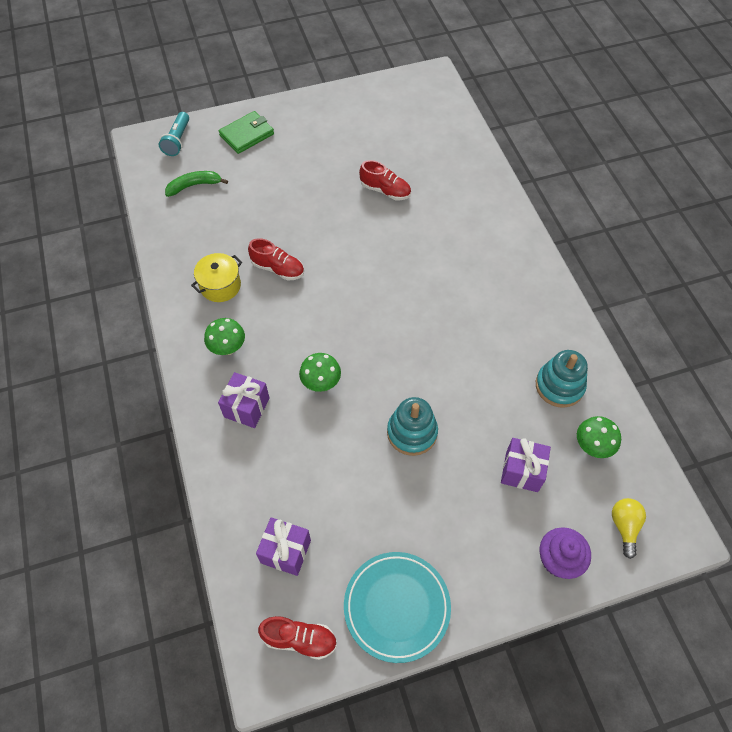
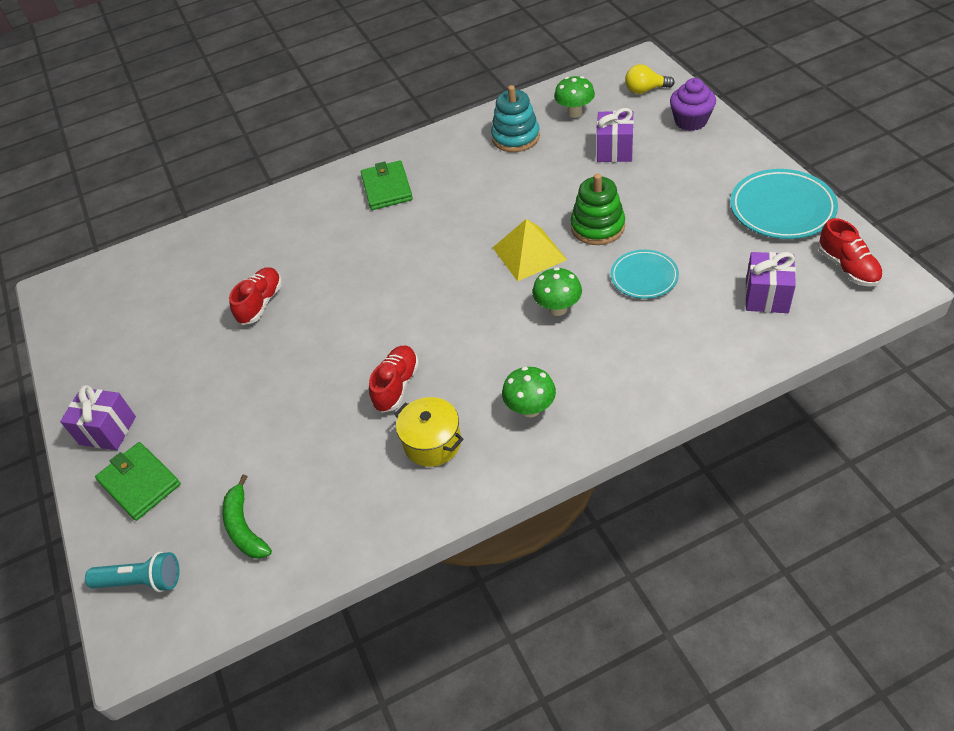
camera: 90 degrees left, 10 degrees down
(246, 407) = (609, 369): purple gift -> purple gift (108, 430)
(300, 639) = (847, 267): red shoe -> red shoe turned 150 degrees clockwise
(338, 456) = (644, 277): none -> turquoise plate
(391, 372) = (529, 253): none -> yellow pyramid
(412, 432) = (597, 227): turquoise stacking toy -> green stacking toy
(503, 276) = (387, 188): none -> green wallet

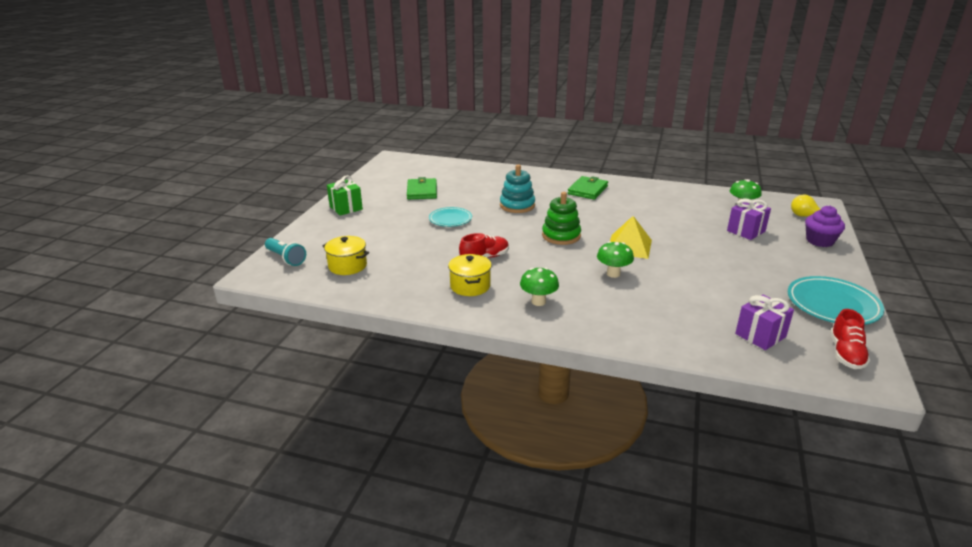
camera: 35 degrees right, 20 degrees down
(108, 430) = (346, 208): purple gift -> green gift
(140, 483) = (332, 229): green wallet -> green wallet (422, 191)
(245, 527) = (347, 266): green banana -> yellow pot
(261, 303) = (467, 200): red shoe -> none
(515, 137) = (689, 201): turquoise stacking toy -> turquoise stacking toy (517, 205)
(597, 227) = (687, 255): green stacking toy -> green stacking toy (561, 236)
(644, 277) = (686, 287): turquoise plate -> turquoise plate (450, 219)

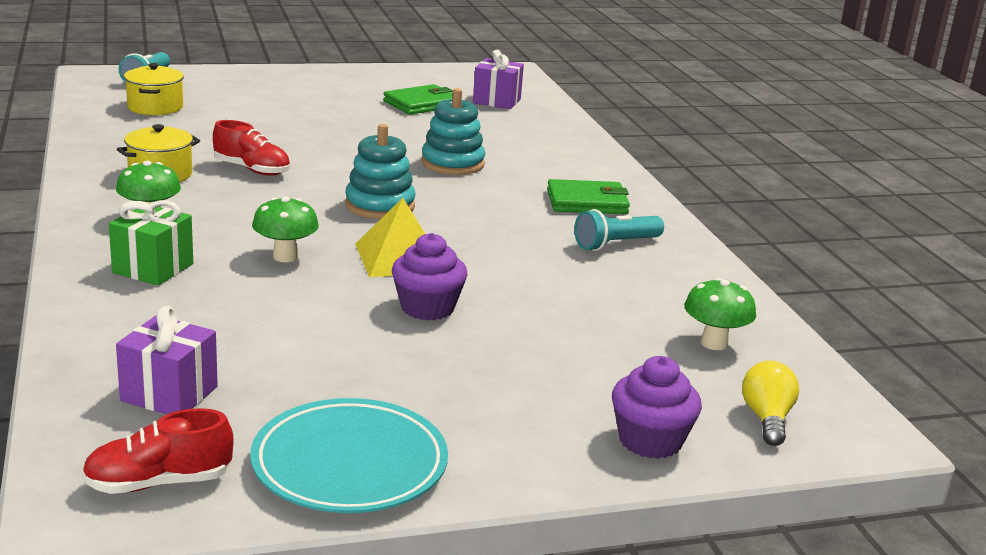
camera: 55 degrees right, 5 degrees down
(346, 208) = (314, 78): green gift -> green gift (153, 268)
(450, 219) = (350, 133): turquoise plate -> none
(561, 236) = (380, 205): green stacking toy -> turquoise stacking toy
(638, 197) = (615, 244): none -> turquoise flashlight
(688, 253) = (427, 308): none -> purple cupcake
(746, 231) = (595, 355): purple gift -> purple gift (496, 101)

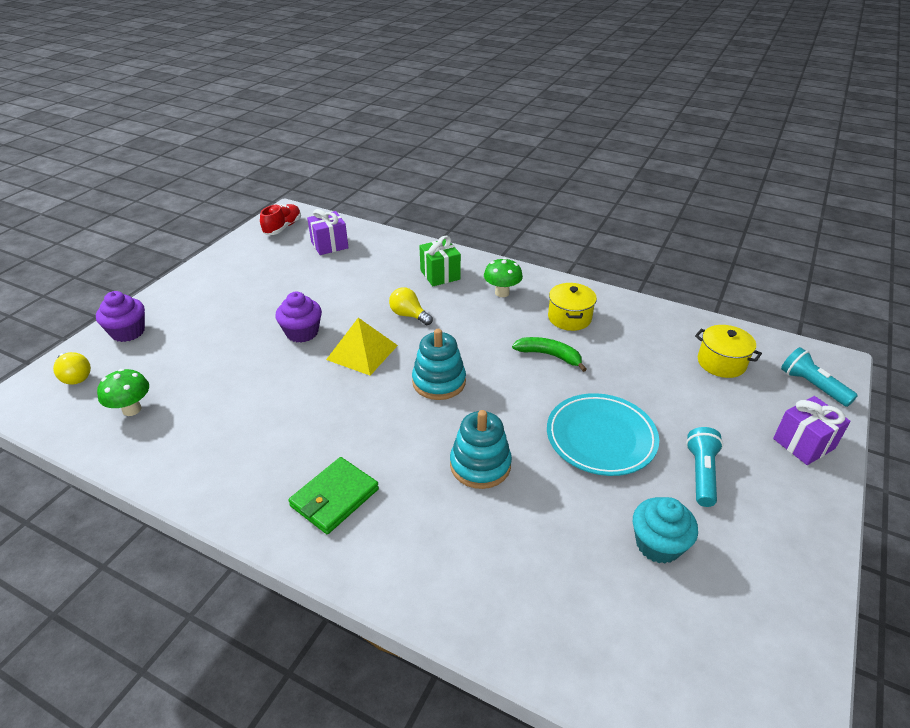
camera: 135 degrees right, 15 degrees up
(252, 170) = (549, 355): red shoe -> green banana
(285, 257) = (409, 315): green mushroom -> yellow light bulb
(349, 464) = (235, 261): turquoise plate -> turquoise plate (601, 438)
(422, 104) = (658, 544): green wallet -> turquoise cupcake
(496, 101) = (638, 630): purple gift -> purple gift (803, 444)
(615, 244) = (263, 459): turquoise flashlight -> turquoise flashlight (701, 474)

